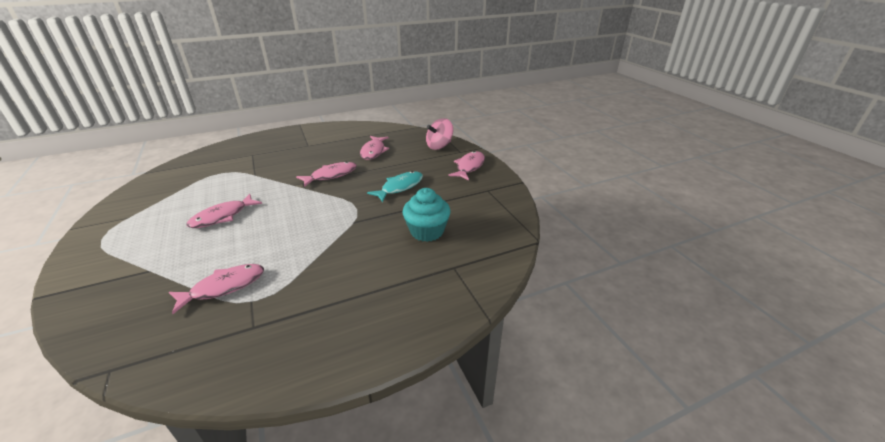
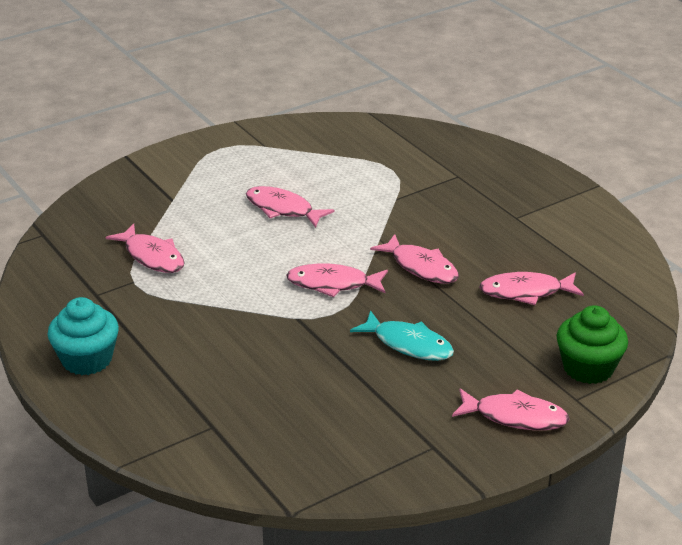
camera: 80 degrees right, 0 degrees up
(326, 205) = (333, 284): none -> pink fish
(427, 231) = (290, 391): turquoise cupcake -> turquoise cupcake (87, 359)
(439, 146) = (588, 368): pink spinning top -> green cupcake

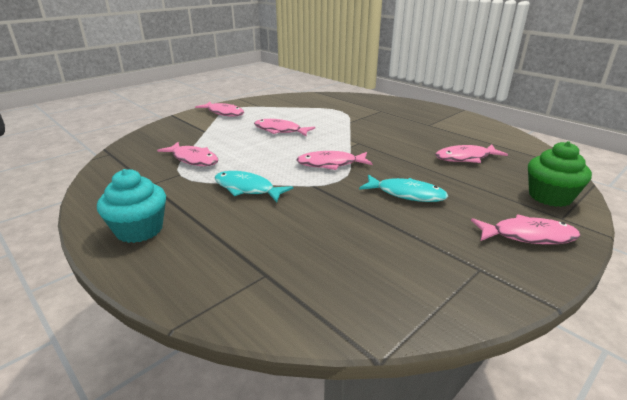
camera: 10 degrees left, 5 degrees down
(214, 314) = (247, 189): none -> turquoise fish
(421, 267) = (386, 151): pink fish -> pink fish (224, 113)

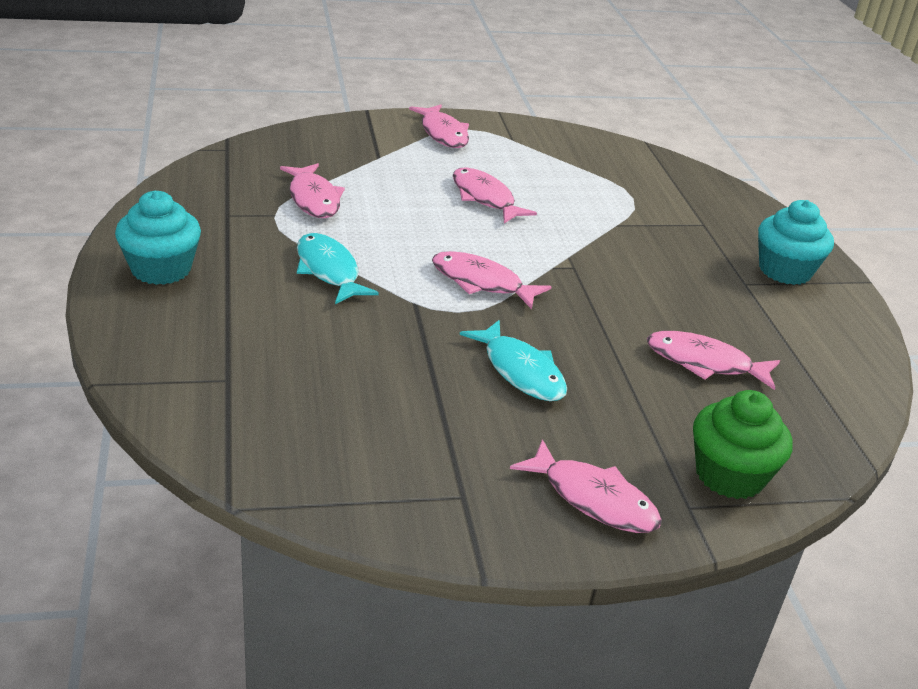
camera: 30 degrees right, 5 degrees up
(434, 116) = (785, 270): none -> turquoise cupcake

